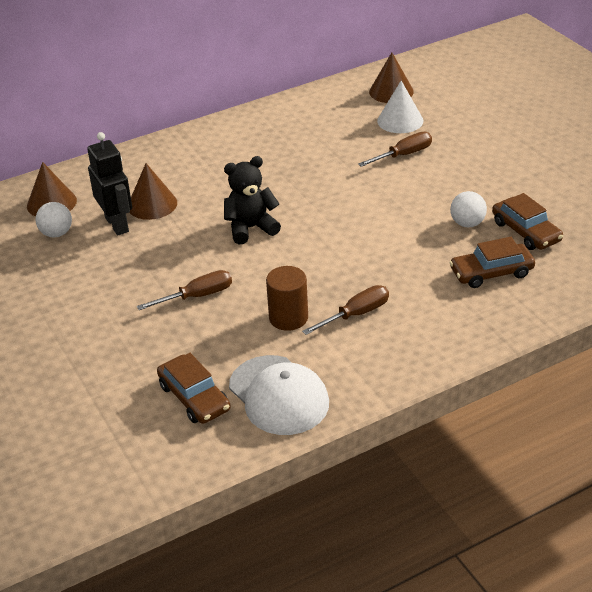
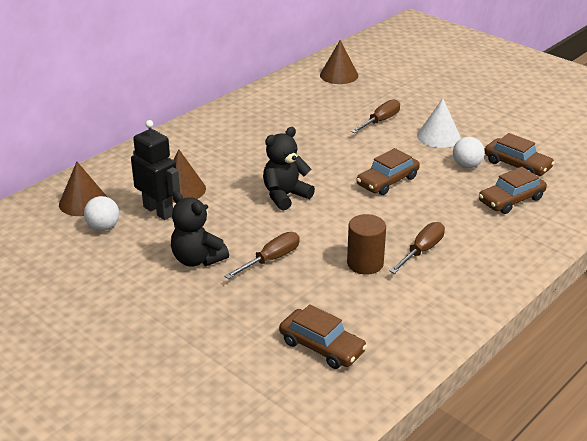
camera: 20 degrees left, 5 degrees down
(126, 283) = (197, 259): none -> black teddy bear
(278, 395) = (397, 330): white cap -> none
(368, 228) = (387, 181): none -> brown car
(400, 120) = (360, 96): white cone -> white cone (438, 136)

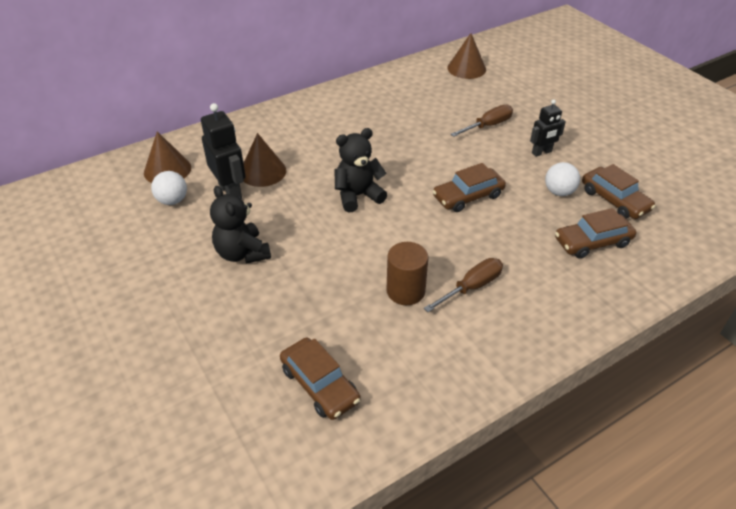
camera: 15 degrees right, 10 degrees up
(271, 259) = (313, 267): brown screwdriver -> none
(438, 136) = (542, 152): white cone -> black robot

